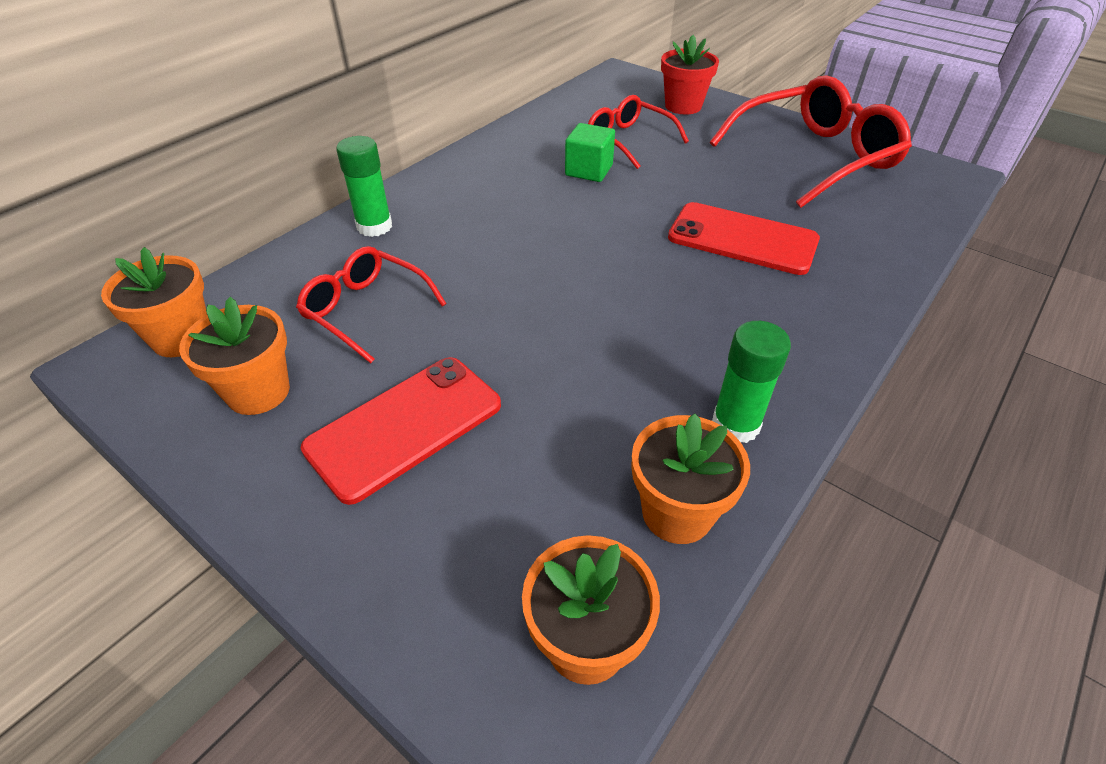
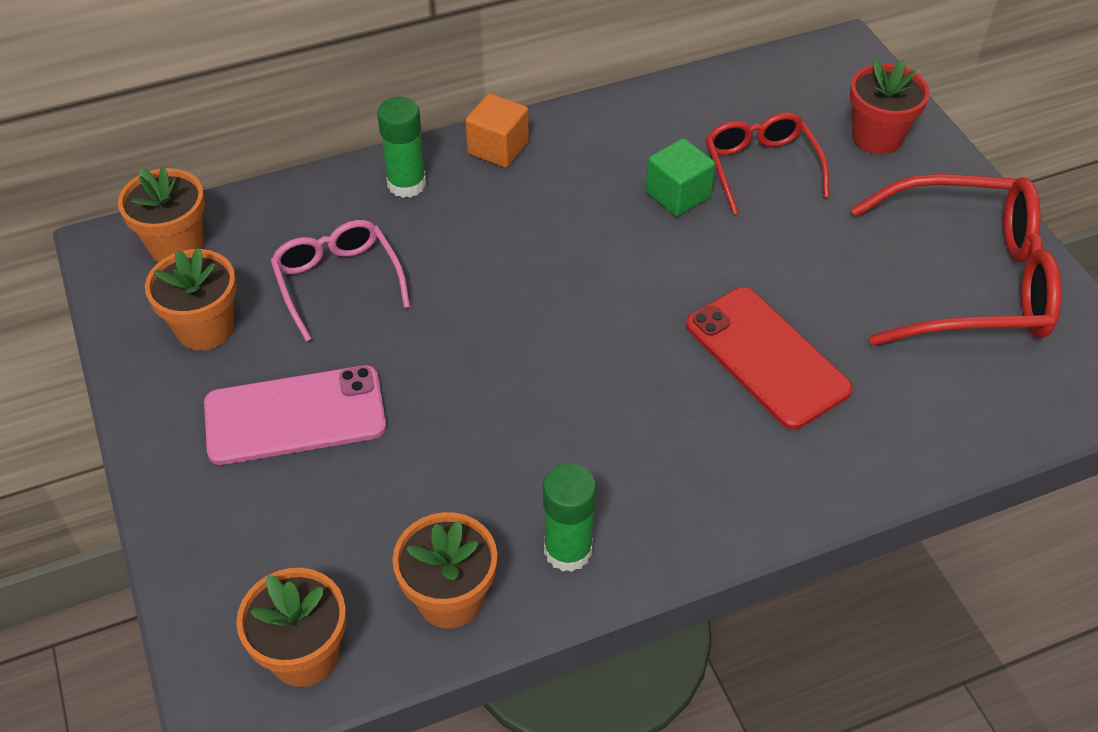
camera: 30 degrees right, 5 degrees up
(366, 310) = (338, 282): red glasses -> pink glasses
(404, 426) = (295, 415): red phone -> pink phone
(431, 183) = (498, 148): none -> orange cube

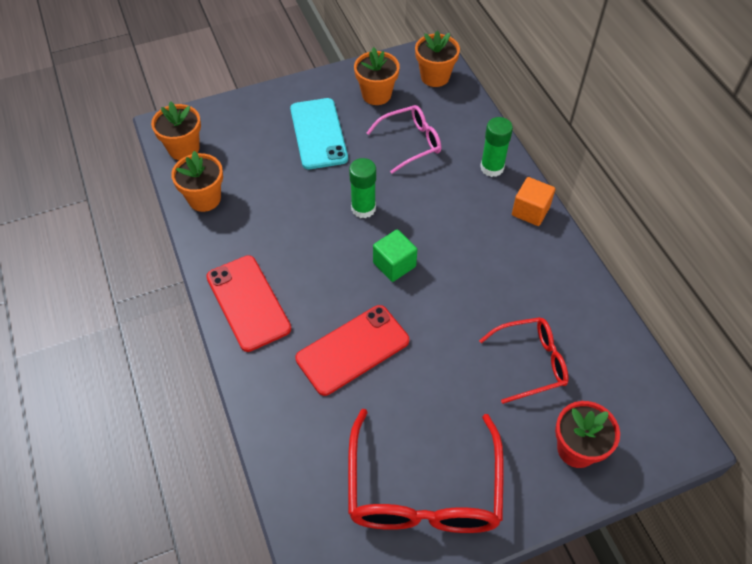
camera: 90 degrees right, 5 degrees up
(295, 415) = (318, 133): pink phone -> turquoise phone
(568, 550) = (225, 246): green glue stick -> green glue stick (363, 208)
(678, 195) = (497, 309): green cube -> green cube (394, 264)
(692, 503) = (248, 303): none -> red phone

